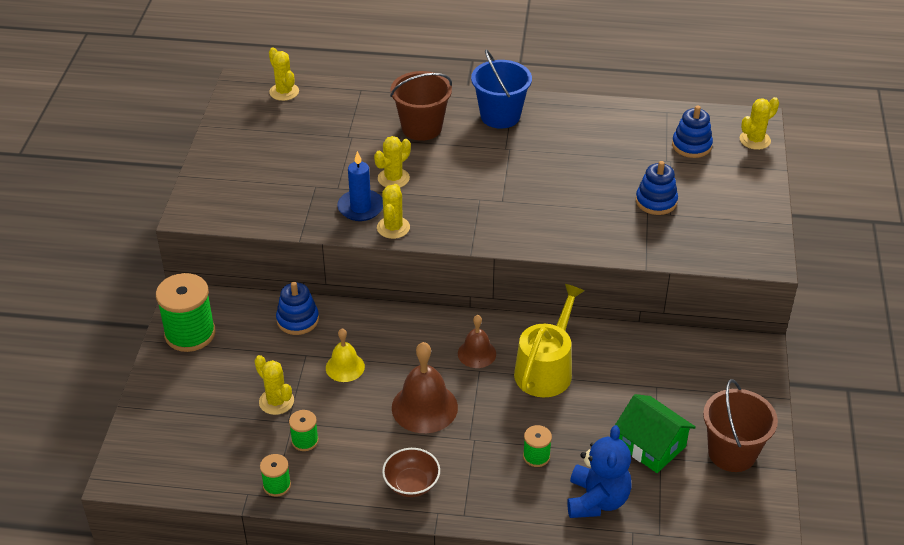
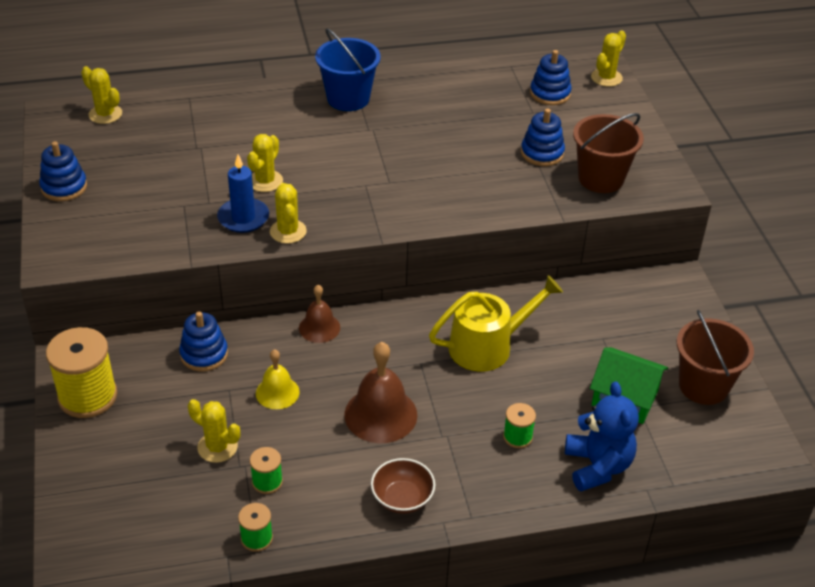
camera: 20 degrees left, 0 degrees up
(190, 333) = (88, 396): green spool -> yellow spool
(224, 150) = (64, 187): none -> blue stacking toy
(421, 128) = (272, 124): brown bucket -> brown bucket (601, 178)
(476, 353) = (410, 346): brown bell -> brown bell (319, 327)
(546, 369) = (487, 346): yellow watering can -> yellow watering can turned 60 degrees clockwise

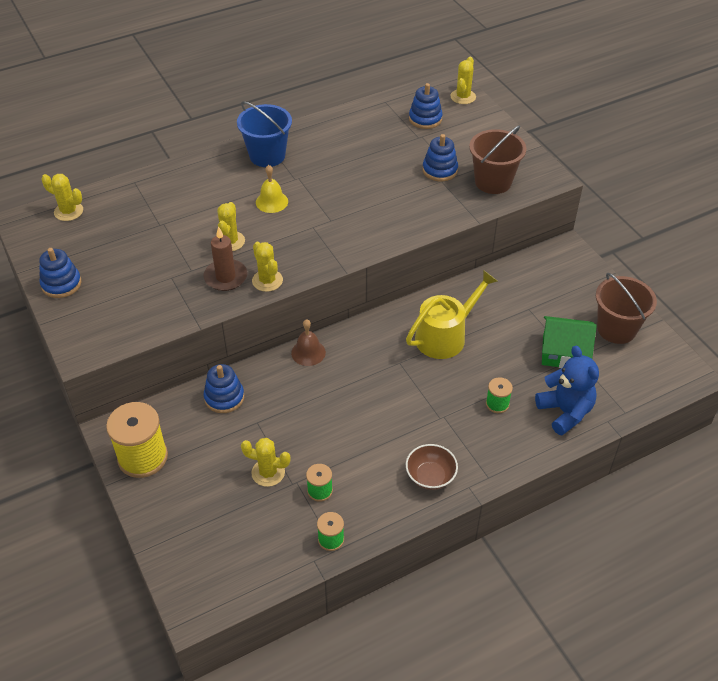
camera: 15 degrees left, 5 degrees up
(243, 218) = (226, 277): blue candle -> brown candle
(277, 392) = (297, 415): yellow bell -> yellow bell (271, 202)
(380, 414) = (386, 412): brown bell -> none

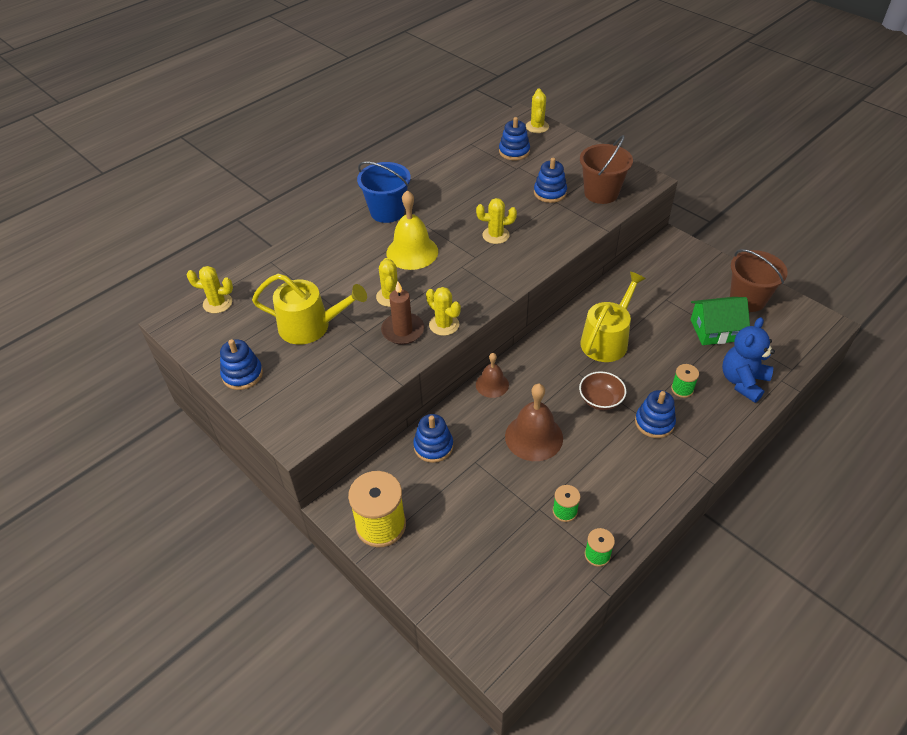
camera: 15 degrees left, 0 degrees up
(142, 253) = (310, 326): none -> yellow watering can
(268, 472) = (508, 507): yellow cactus -> yellow cactus (495, 235)
(271, 202) = (412, 252): yellow bell -> yellow bell, size x1.65
(324, 413) = (534, 437): none -> brown bell
(430, 476) = (657, 470): brown bowl -> brown bowl (600, 400)
(451, 430) = (654, 422): none -> blue stacking toy
(565, 412) = (742, 381): blue teddy bear -> blue teddy bear turned 105 degrees counterclockwise

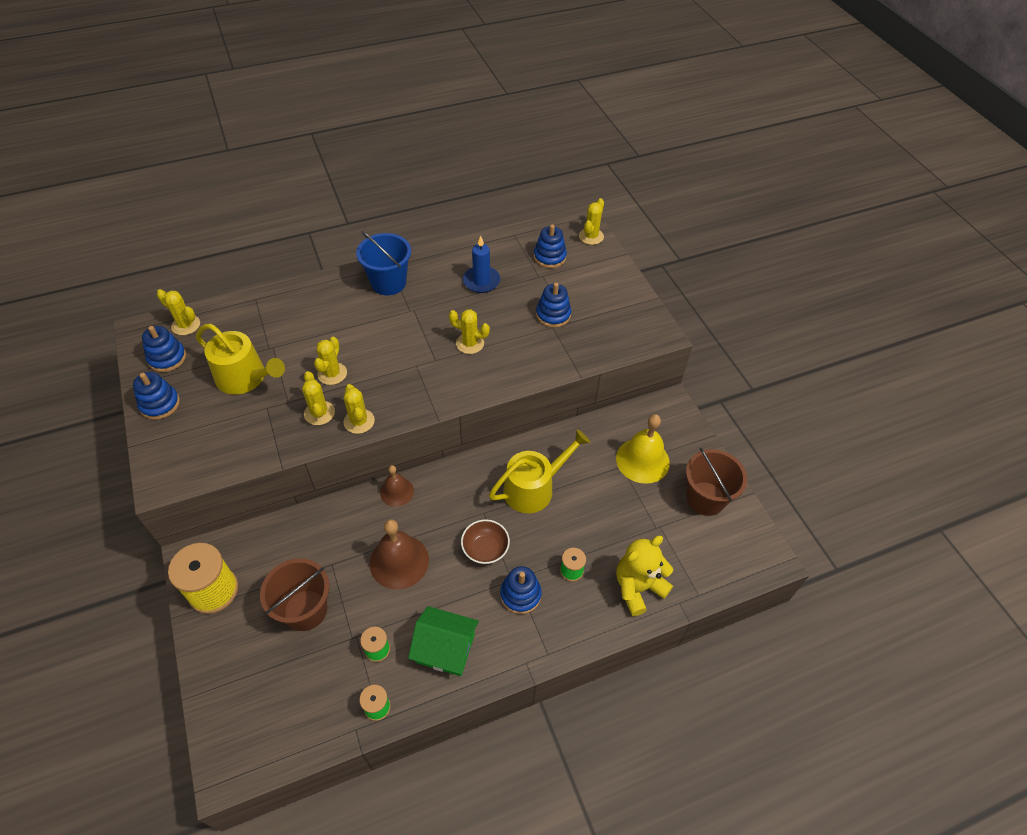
camera: 20 degrees right, 5 degrees up
(403, 330) = (319, 413): brown candle -> yellow cactus
(412, 252) = (382, 334): yellow bell -> yellow bell (642, 460)
(433, 446) = (306, 533): blue stacking toy -> blue stacking toy (167, 358)
(469, 186) = (481, 281): none -> blue candle
(601, 193) = (603, 333): brown bucket -> brown bucket (305, 610)
(714, 330) = (648, 519): green house -> green house (445, 648)
(742, 381) = (638, 587): blue teddy bear -> yellow teddy bear

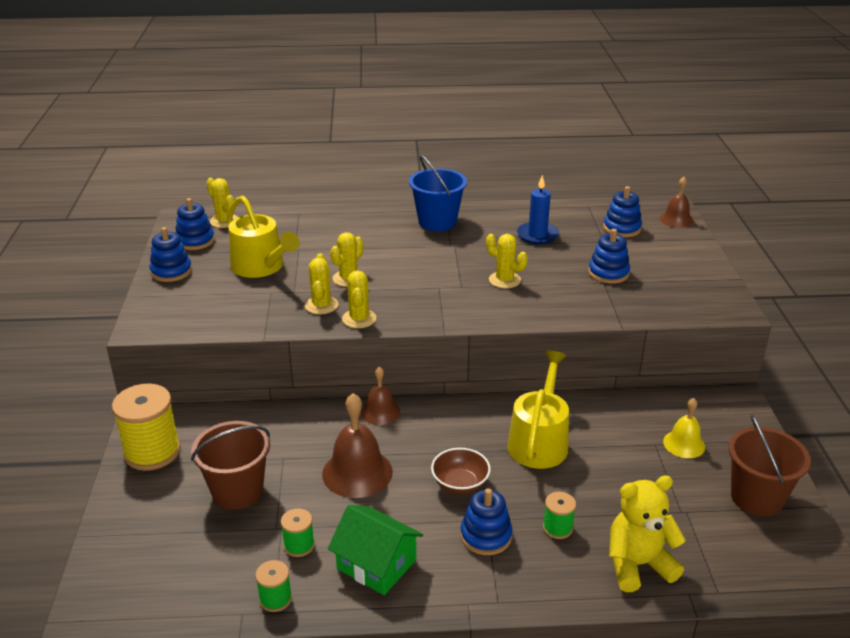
camera: 20 degrees right, 20 degrees down
(534, 488) = (539, 441): yellow watering can -> yellow watering can turned 60 degrees counterclockwise
(591, 236) = (676, 219): yellow cactus -> brown bell
(642, 460) = (684, 444): yellow bell -> yellow bell, size x0.61

